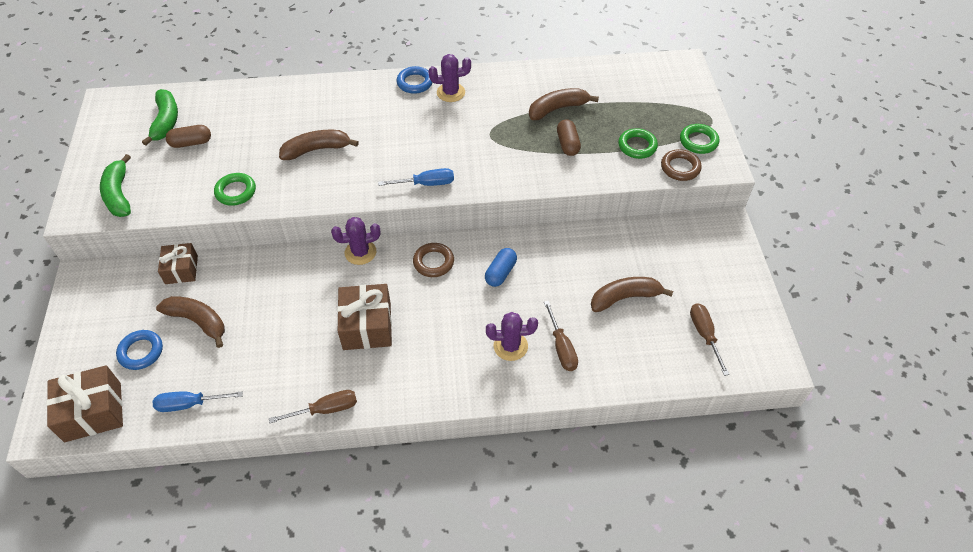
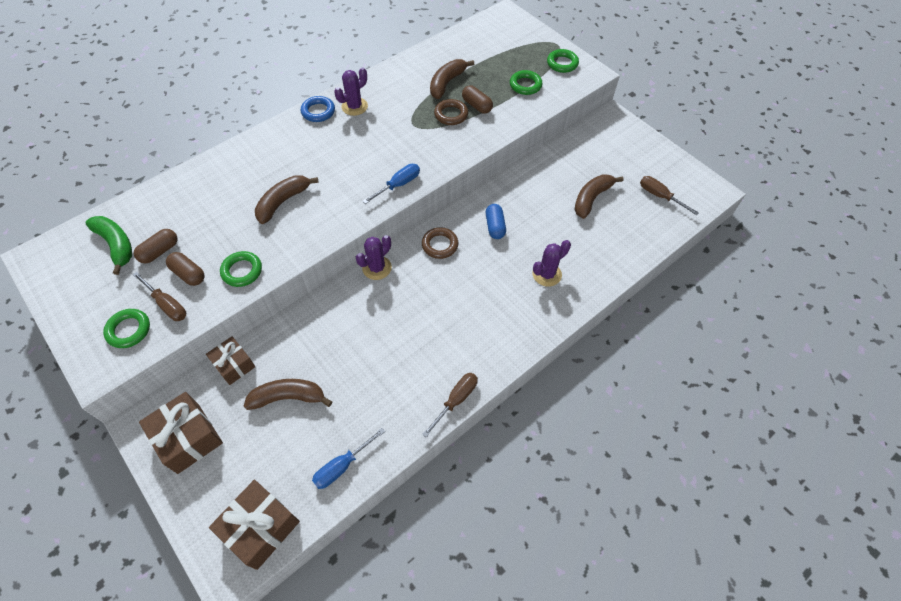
camera: 35 degrees left, 5 degrees up
(119, 194) = (129, 330): green banana -> green ring
(141, 352) = (259, 452): blue ring -> none
(196, 172) = (188, 274): none -> brown capsule
(367, 326) = (431, 320): brown gift -> brown gift (188, 438)
(561, 347) = (580, 255): brown screwdriver -> brown screwdriver (167, 304)
(680, 168) = (566, 87): brown ring -> brown ring (451, 115)

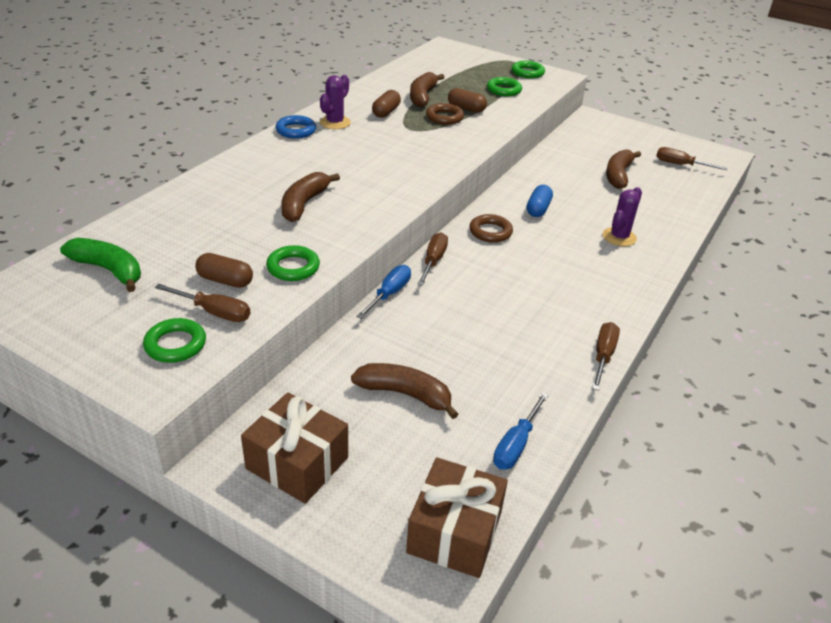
camera: 20 degrees left, 20 degrees down
(159, 251) = (173, 267): brown capsule -> brown capsule (386, 112)
(234, 365) = (314, 378): brown gift -> none
(288, 397) = (405, 394): brown banana -> brown banana turned 45 degrees clockwise
(377, 268) = (433, 261): purple cactus -> brown screwdriver
(398, 185) = (428, 174): blue screwdriver -> blue screwdriver (389, 294)
(495, 226) = (538, 209): blue capsule -> blue capsule turned 45 degrees clockwise

